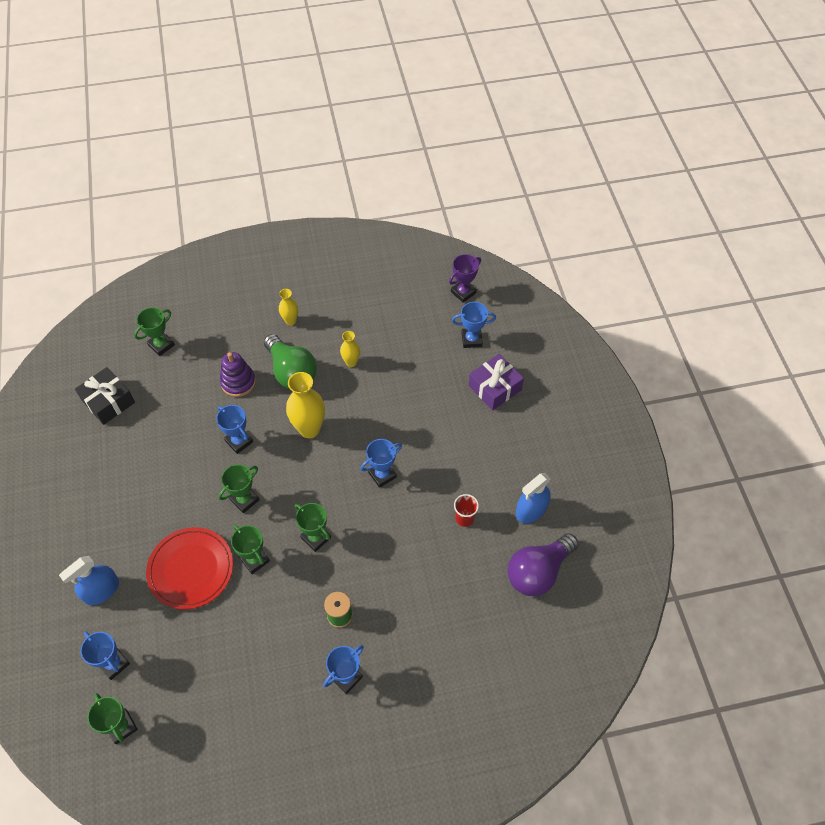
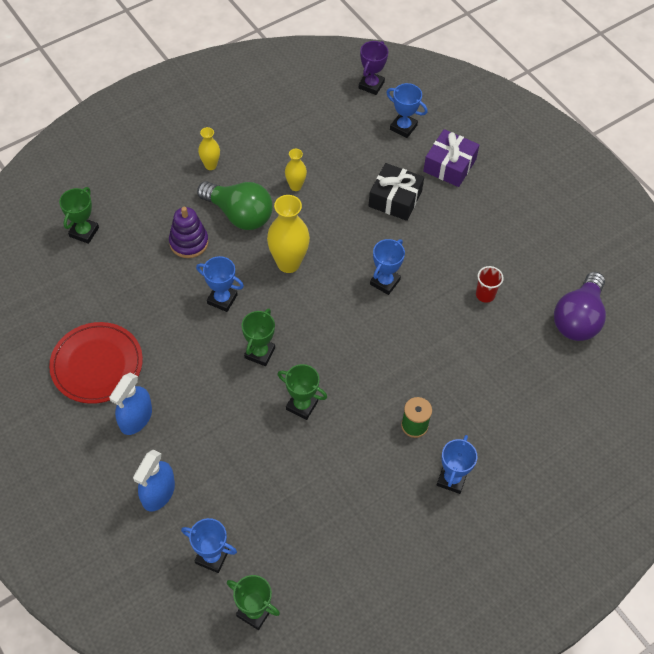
camera: 25 degrees left, 0 degrees up
(108, 401) = (57, 307): black gift -> black gift (395, 199)
(191, 569) = (241, 438): red plate -> red plate (97, 365)
(316, 538) = (351, 363): green trophy -> none
(471, 339) = (403, 127): blue trophy -> blue trophy turned 60 degrees clockwise
(531, 510) = (542, 266): blue spray bottle -> blue spray bottle (136, 418)

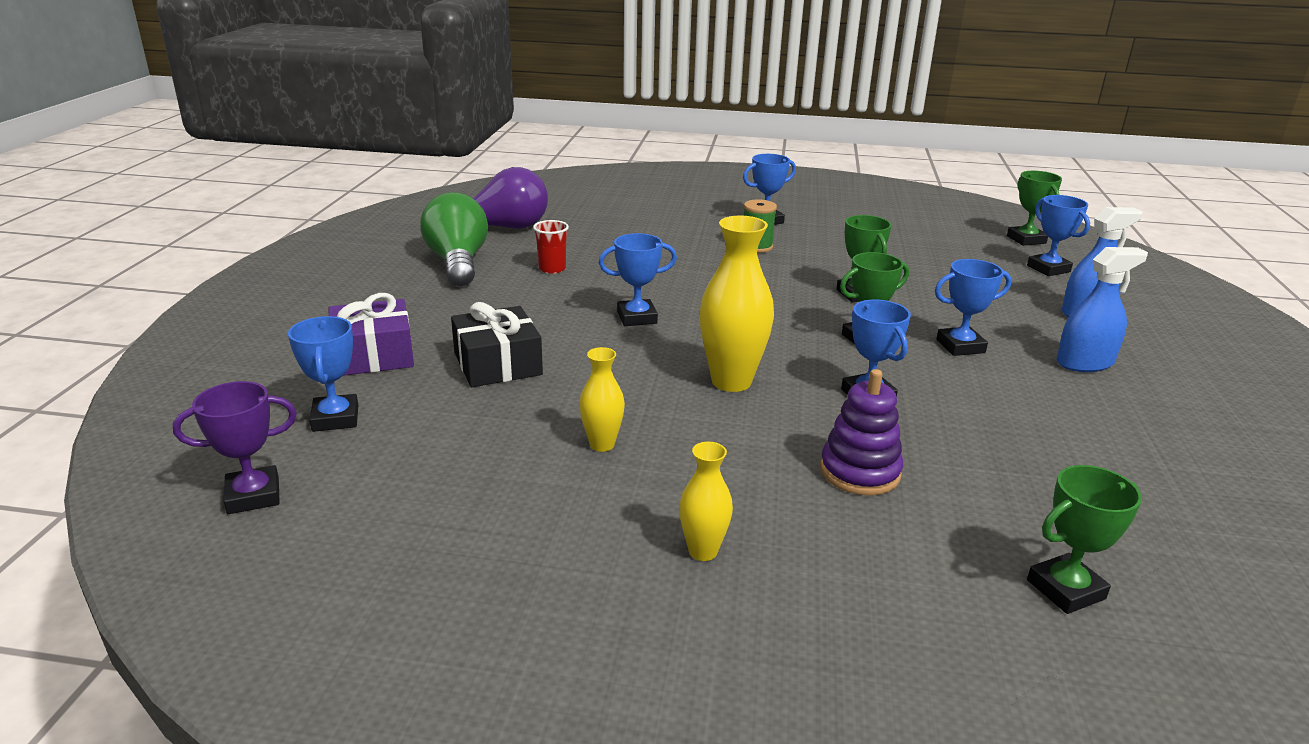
camera: 135 degrees left, 30 degrees down
(97, 365) = (1123, 423): red plate -> none
(208, 384) = (960, 346): none -> blue trophy
(239, 214) = (736, 460): green light bulb -> green light bulb (458, 263)

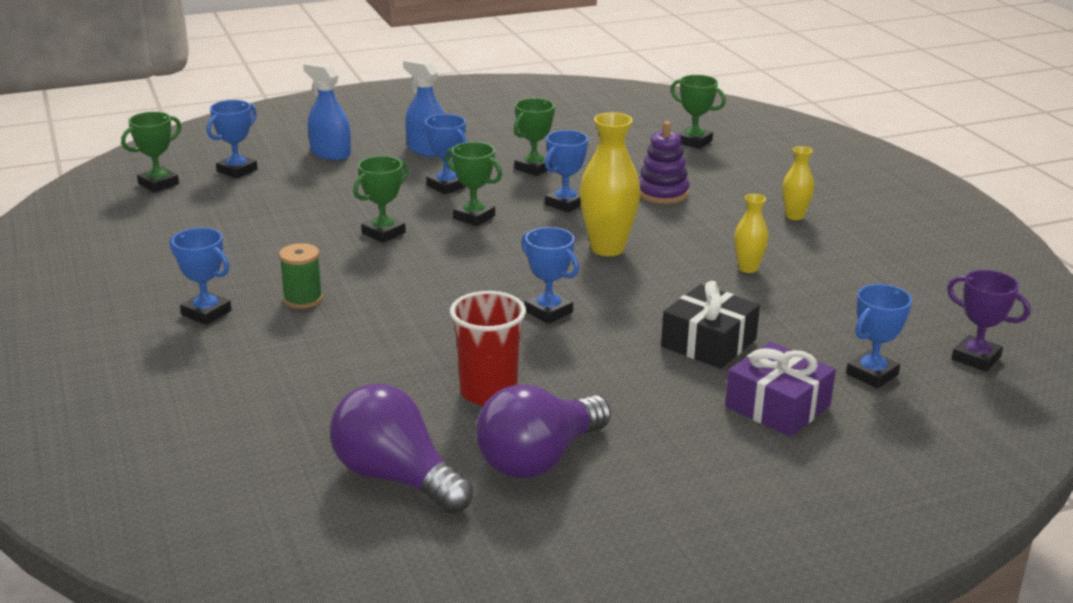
camera: 120 degrees left, 0 degrees up
(458, 263) = (539, 459): green light bulb -> purple light bulb
(552, 269) = (488, 392): red cup -> red cup, size x1.68
(994, 409) = (534, 168): none -> green trophy

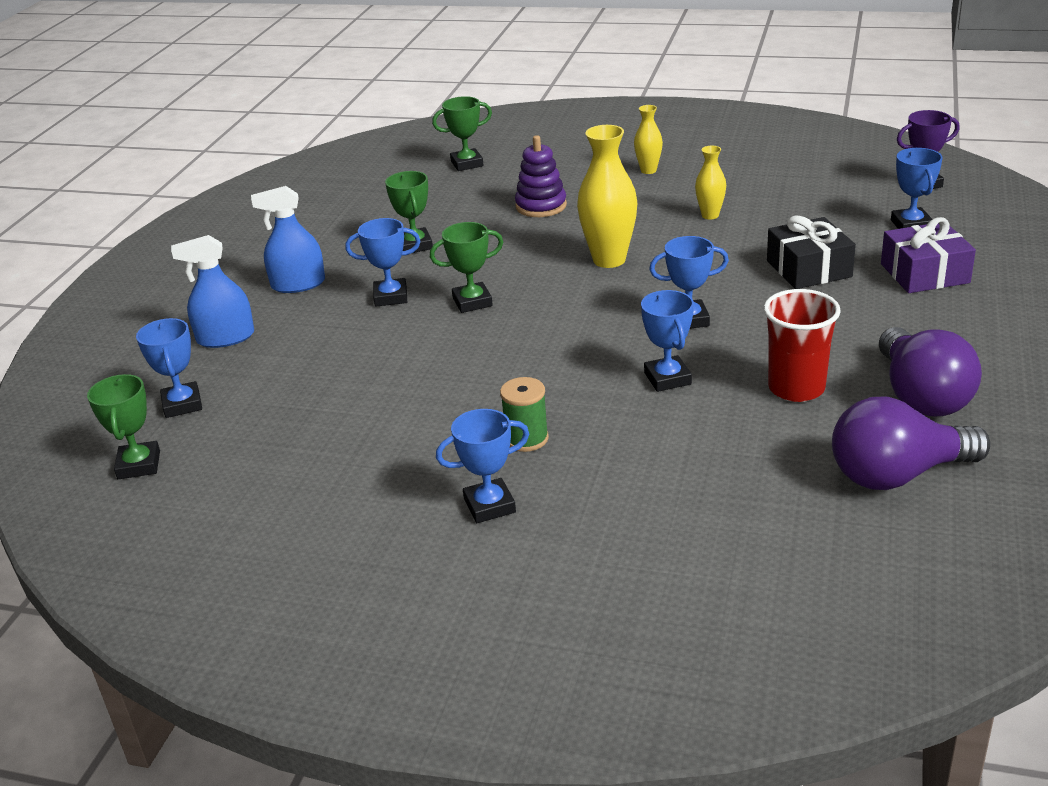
camera: 50 degrees left, 5 degrees up
(383, 233) = (444, 357): green trophy -> none
(565, 204) = (504, 252): blue trophy -> blue trophy (667, 378)

